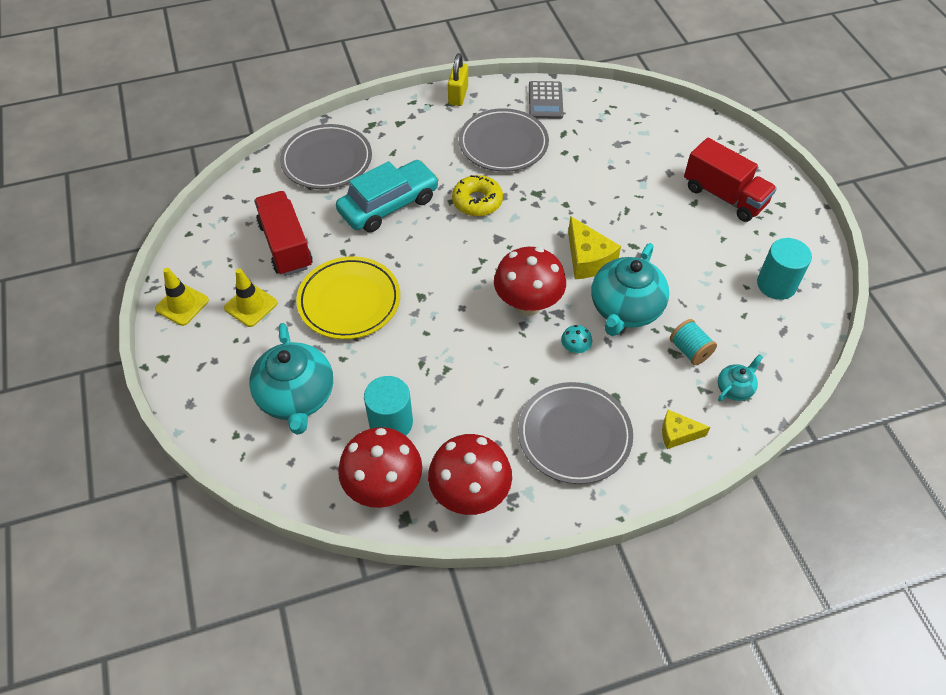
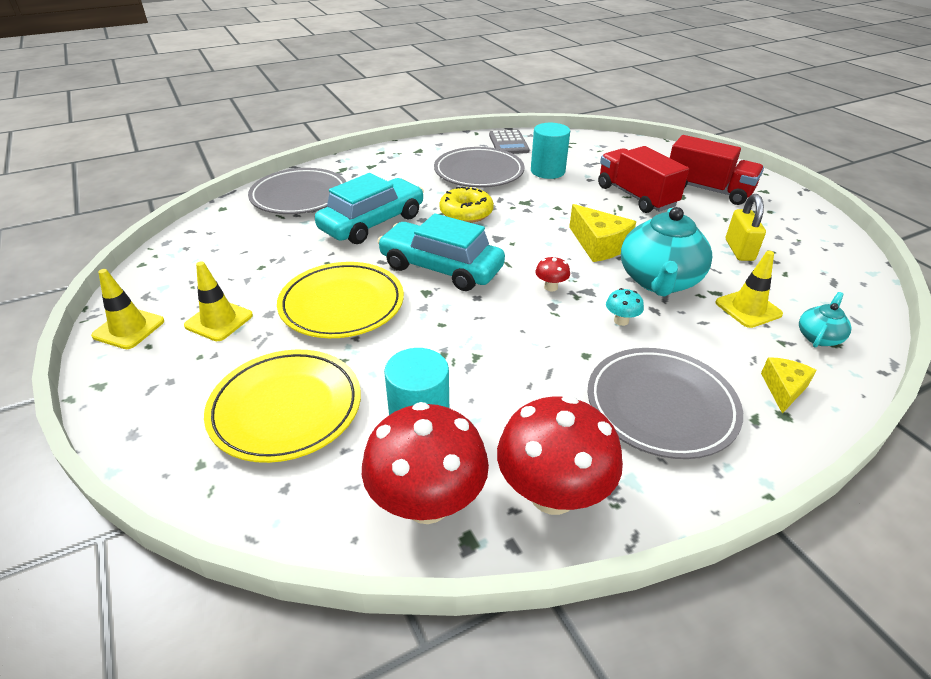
camera: 10 degrees left, 15 degrees down
(286, 246) = (260, 264): red truck -> red truck (636, 196)
(296, 397) = (286, 408): turquoise teapot -> yellow plate
(439, 269) = (441, 268): none -> turquoise car
(458, 95) = (424, 145): yellow padlock -> yellow padlock (739, 250)
(527, 304) = (551, 287): red mushroom -> red mushroom, size x0.42
(677, 434) = (783, 389): yellow cheese -> yellow cheese turned 120 degrees clockwise
(689, 350) = (748, 308): turquoise spool -> yellow traffic cone
(776, 284) = (800, 247): turquoise cylinder -> turquoise cylinder (547, 171)

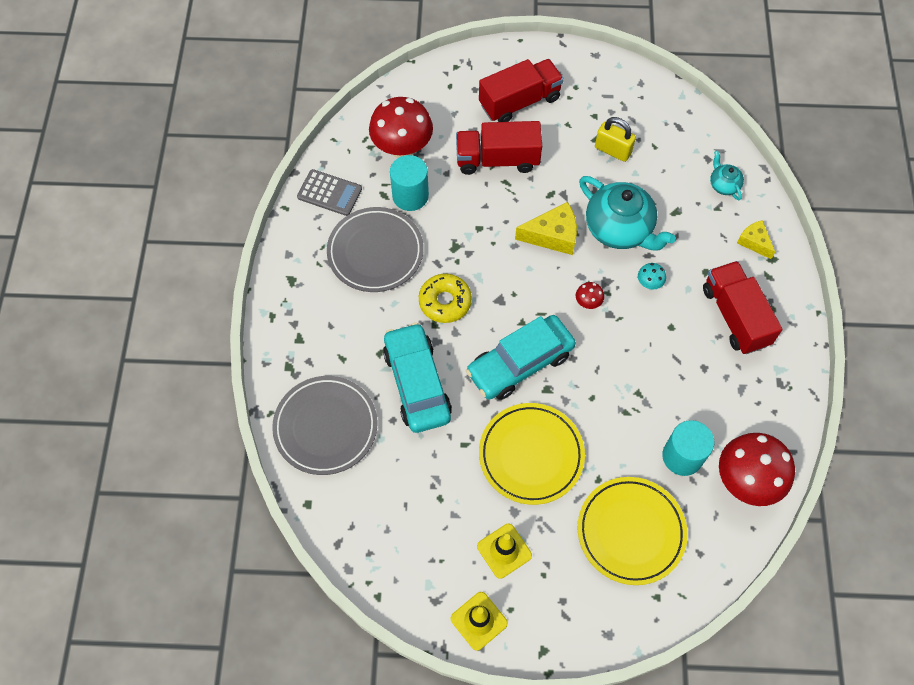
camera: 60 degrees left, 25 degrees up
(552, 494) = (769, 414): red mushroom -> red mushroom (402, 148)
(661, 406) = (735, 316): grey plate -> red truck
(748, 308) = (677, 200): yellow traffic cone -> none

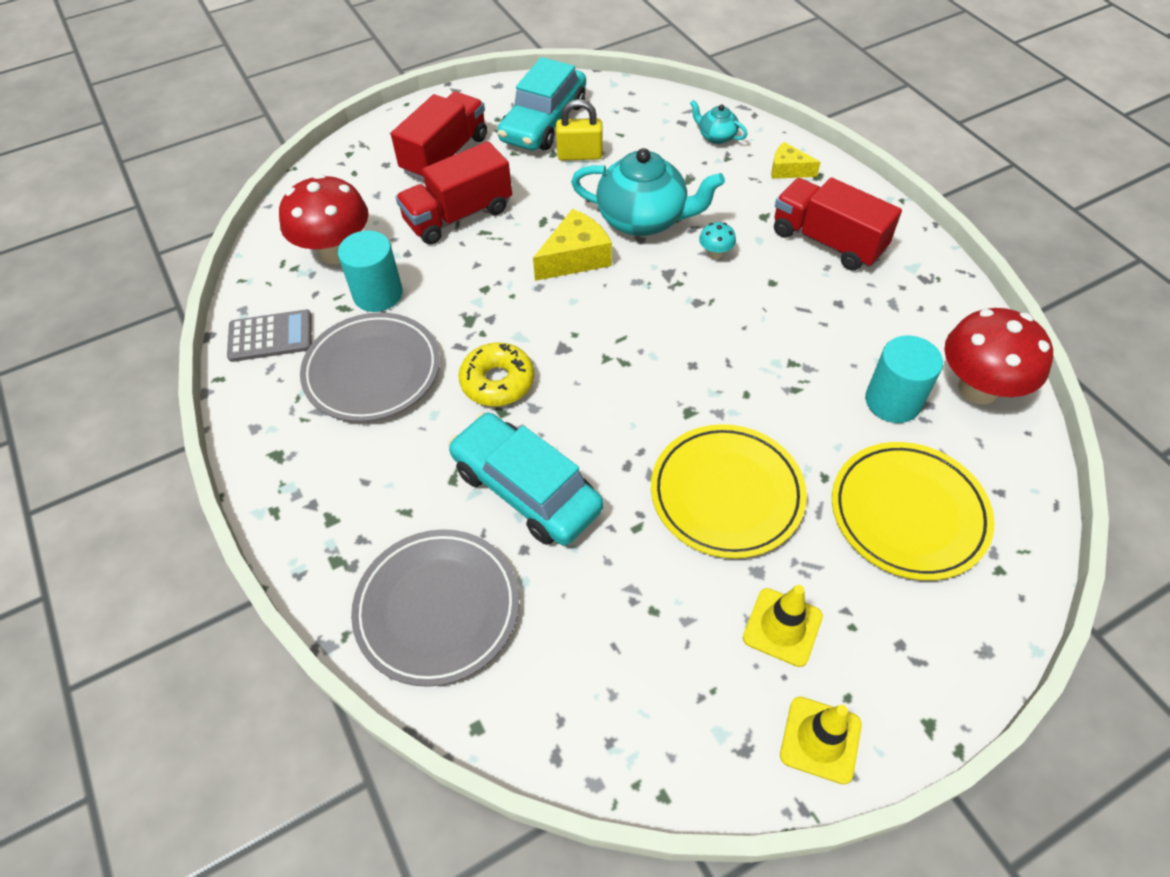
camera: 30 degrees left, 10 degrees down
(520, 363) = (636, 401): turquoise car -> turquoise car (543, 122)
(588, 302) = (665, 302): red mushroom -> none

